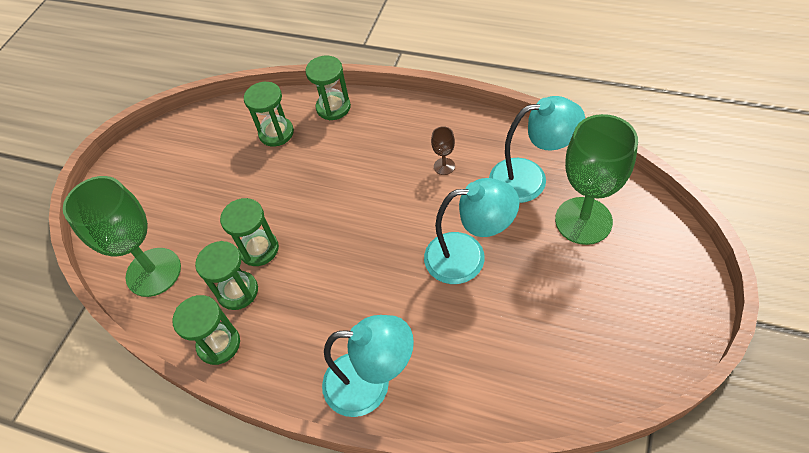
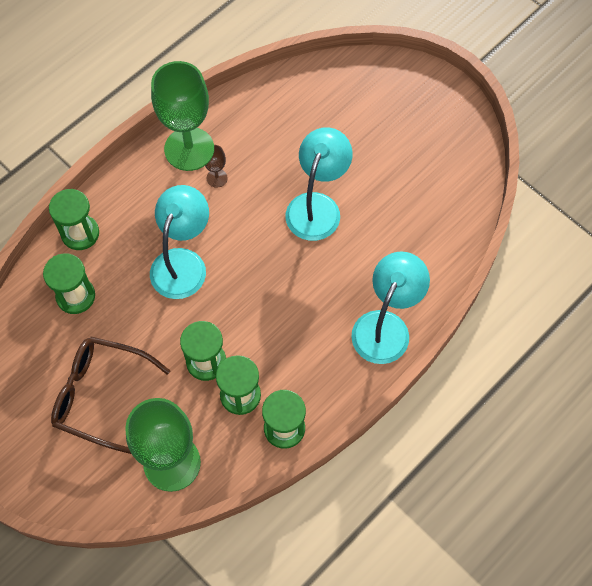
camera: 70 degrees left, 10 degrees up
(196, 193) = (101, 396): none -> brown glasses
(530, 178) = (272, 124): turquoise lamp -> turquoise lamp (182, 262)
(583, 221) = (336, 113): green goblet -> green goblet (189, 149)

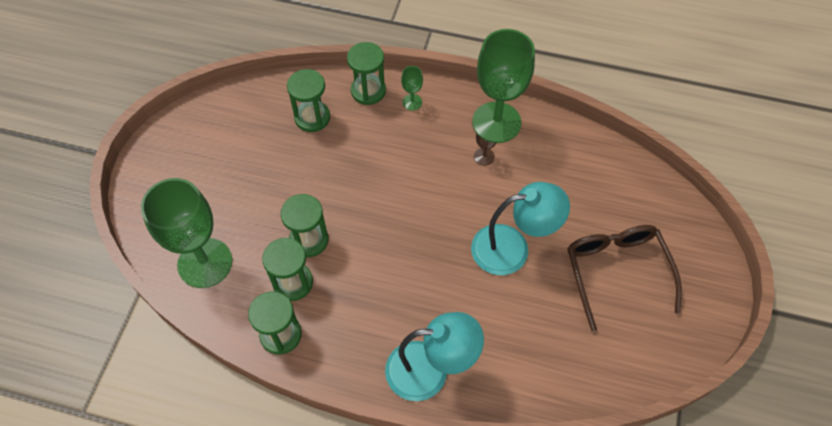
camera: 60 degrees right, 5 degrees down
(101, 396) = (237, 181): brown glasses -> brown glasses (616, 271)
(119, 204) = (412, 102): none -> green goblet
(182, 262) = (388, 174): turquoise lamp -> none

